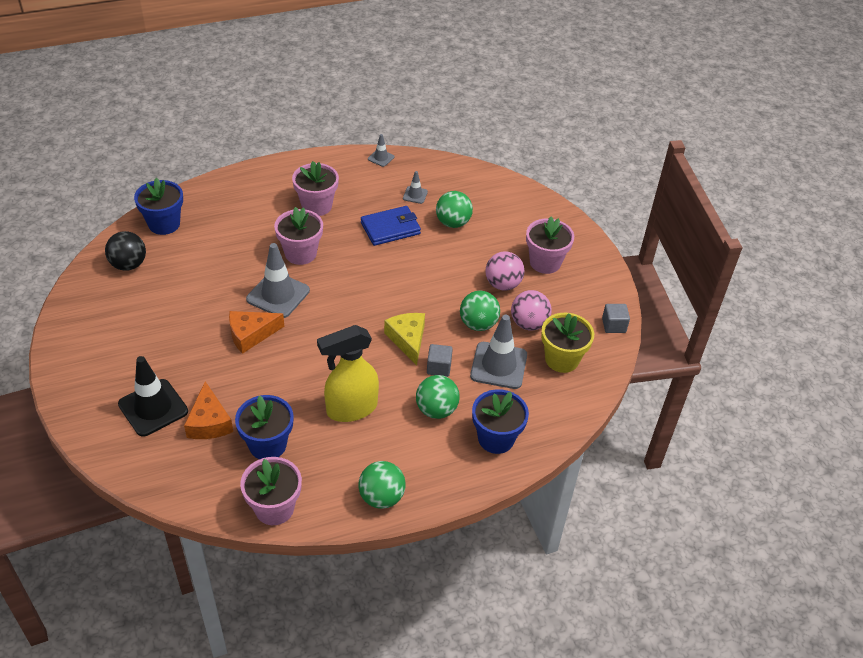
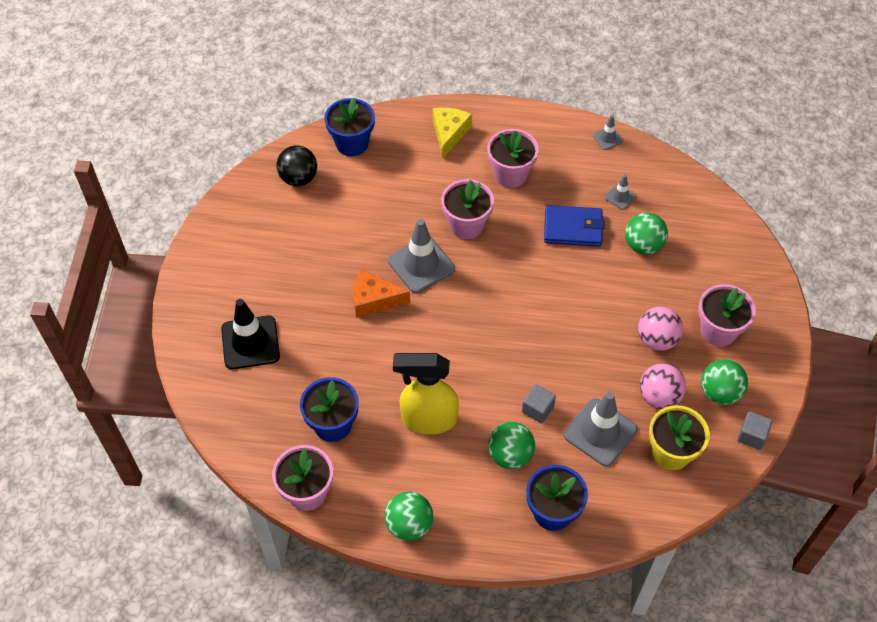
camera: 30 degrees right, 10 degrees up
(209, 422) = (292, 378): orange cheese -> none
(407, 340) = (523, 365): yellow cheese -> yellow cheese (449, 133)
(478, 324) = (605, 376): green ball -> green ball (720, 392)

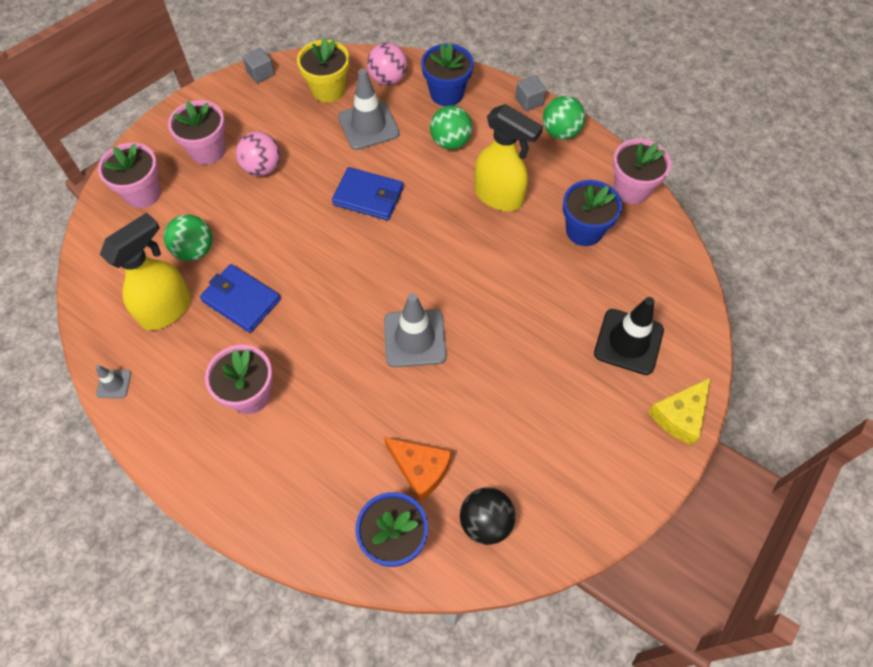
camera: 150 degrees left, 5 degrees up
(374, 299) = (483, 325): orange cheese -> orange cheese (420, 469)
(449, 133) = (273, 489): yellow cheese -> yellow cheese (680, 416)
(466, 225) = (340, 358): pink flower pot -> pink flower pot (143, 193)
(537, 409) = (404, 163): grey cube -> grey cube (529, 101)
(544, 360) = (368, 196): none -> blue wallet
(620, 197) = (167, 309): grey traffic cone -> yellow spray bottle
(659, 396) = (301, 128): pink ball -> pink ball (388, 79)
(720, 392) = (253, 109): green ball -> none

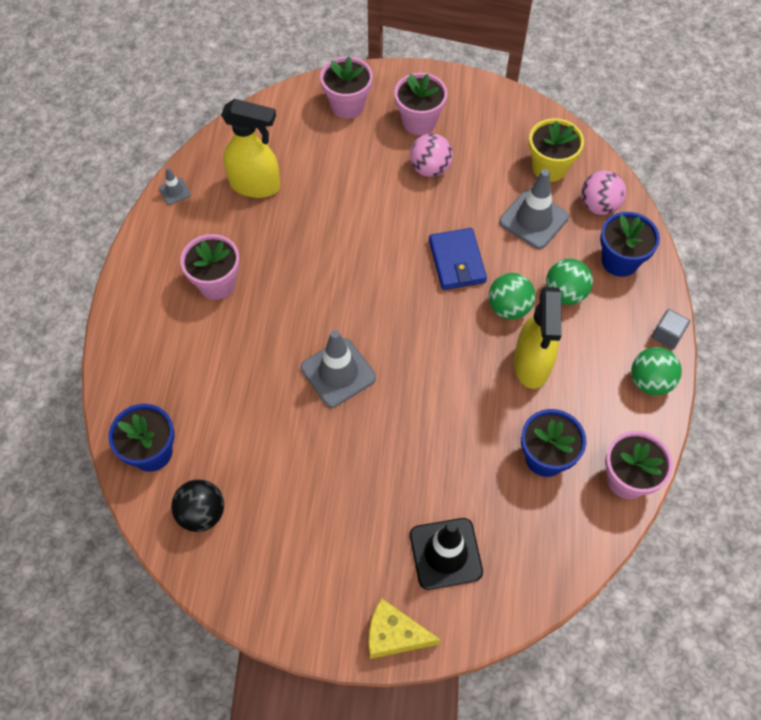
camera: 60 degrees right, 0 degrees up
(194, 250) = (319, 171): green ball -> green ball (509, 307)
(241, 300) = (294, 229): blue wallet -> none
(260, 73) = (527, 109): grey cube -> none
(420, 469) = (221, 440): orange cheese -> none

